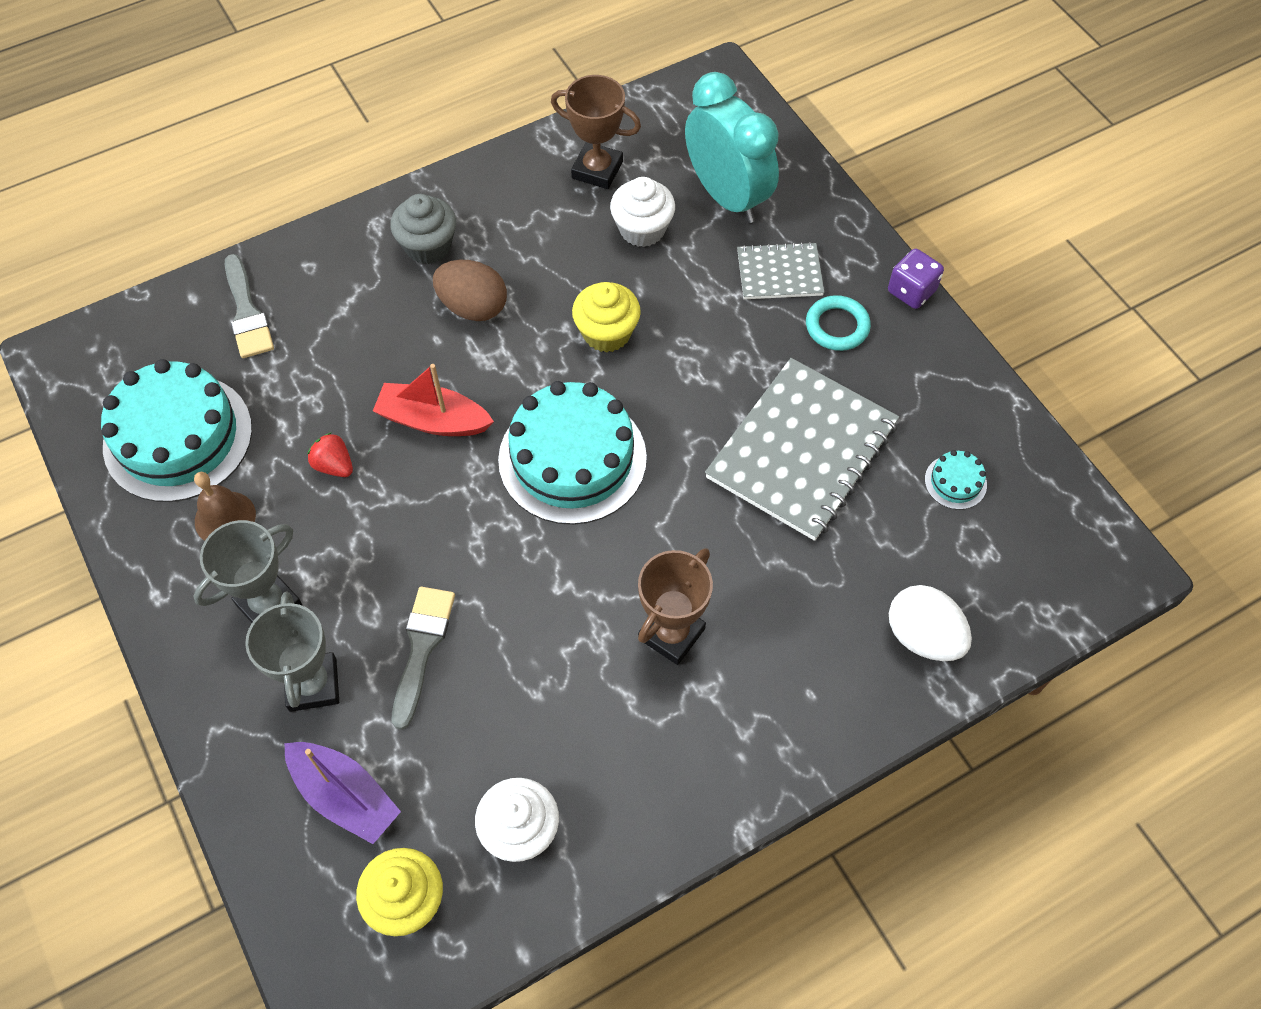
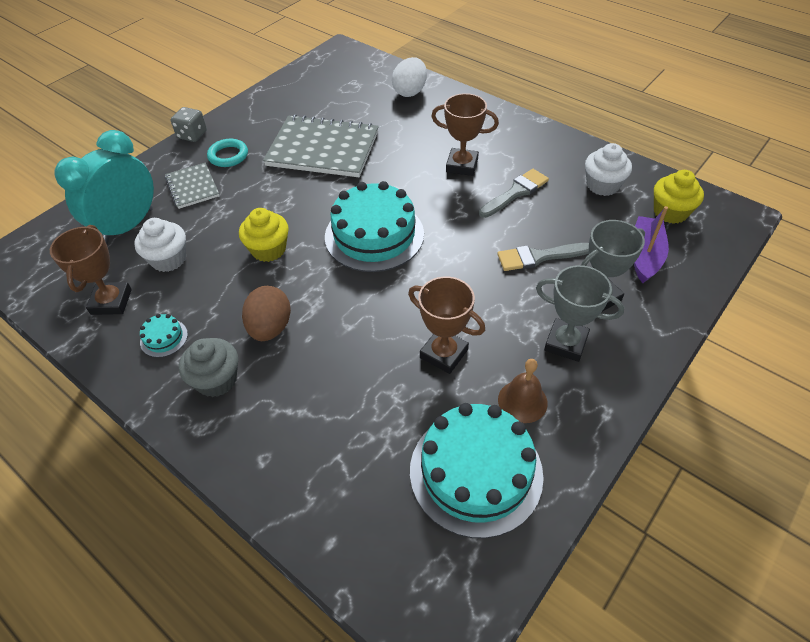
camera: 110 degrees left, 10 degrees down
(247, 313) = (330, 484): grey brush -> grey brush (516, 192)
(334, 465) = (444, 354): red strawberry -> brown trophy
(433, 420) = (379, 313): red boat -> none
(911, 291) = (192, 135): purple dice -> grey dice
(955, 482) = (317, 98): turquoise cake -> turquoise cake (164, 338)

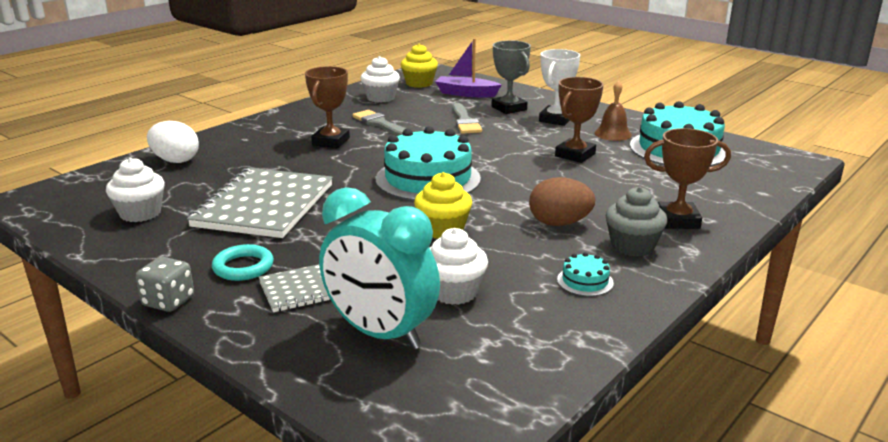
camera: 90 degrees left, 25 degrees down
(111, 302) = (532, 326): brown trophy -> brown trophy (677, 220)
(315, 98) = (140, 213): none -> white cupcake
(566, 343) = (556, 119): grey trophy -> white trophy

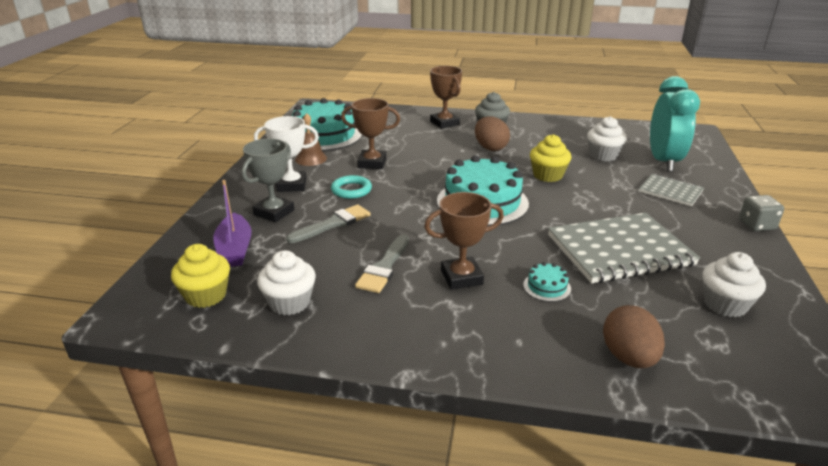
camera: 120 degrees left, 5 degrees up
(175, 160) = (628, 357): white egg -> brown egg
(243, 267) = (690, 219): turquoise ring -> turquoise ring (351, 190)
(585, 281) = (543, 132): turquoise cake -> turquoise cake (547, 287)

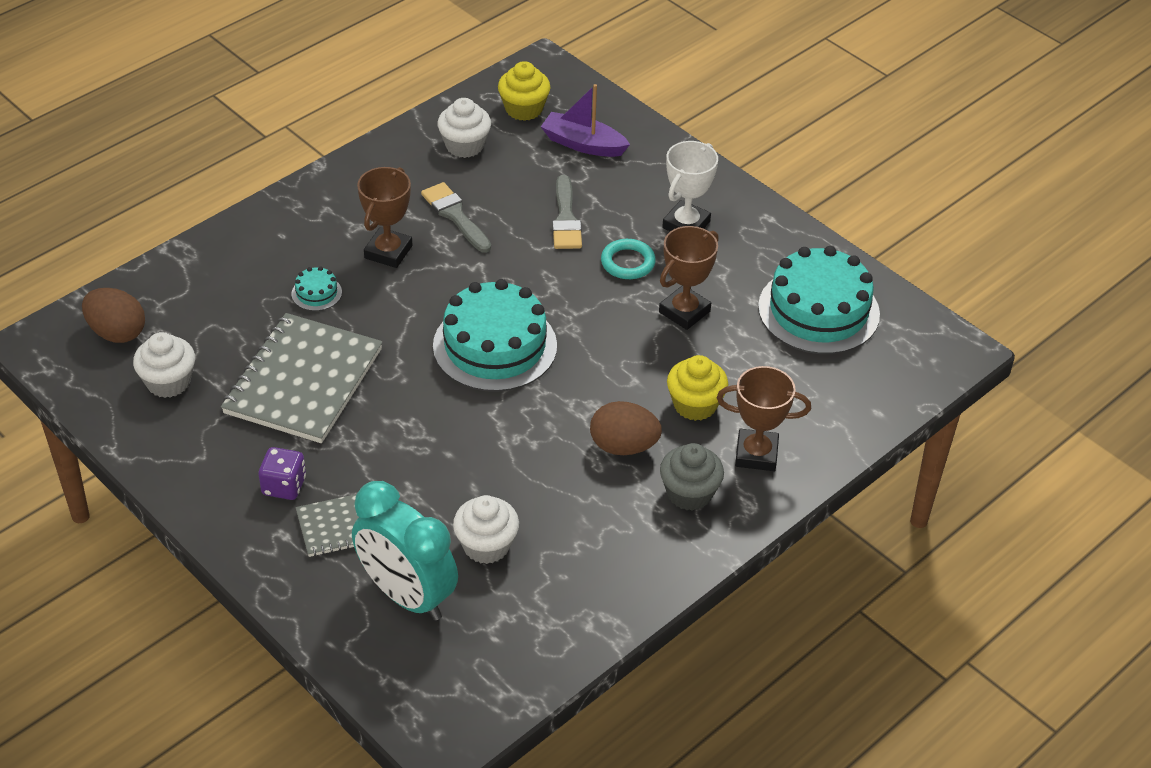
camera: 125 degrees right, 15 degrees up
(274, 212) = (632, 190): grey trophy -> none
(311, 158) = (749, 267): brown bell -> none
(547, 175) = (494, 445): yellow cupcake -> yellow cupcake (695, 405)
(628, 357) = (199, 277): brown egg -> brown egg (117, 332)
(688, 218) = (284, 486): none -> purple dice
(756, 225) = (209, 530): grey dice -> none

